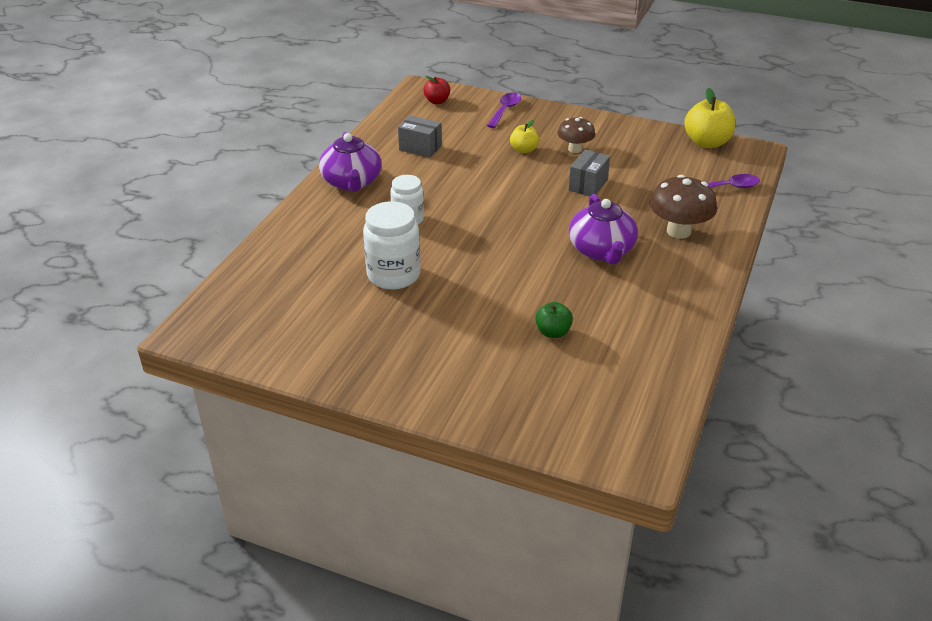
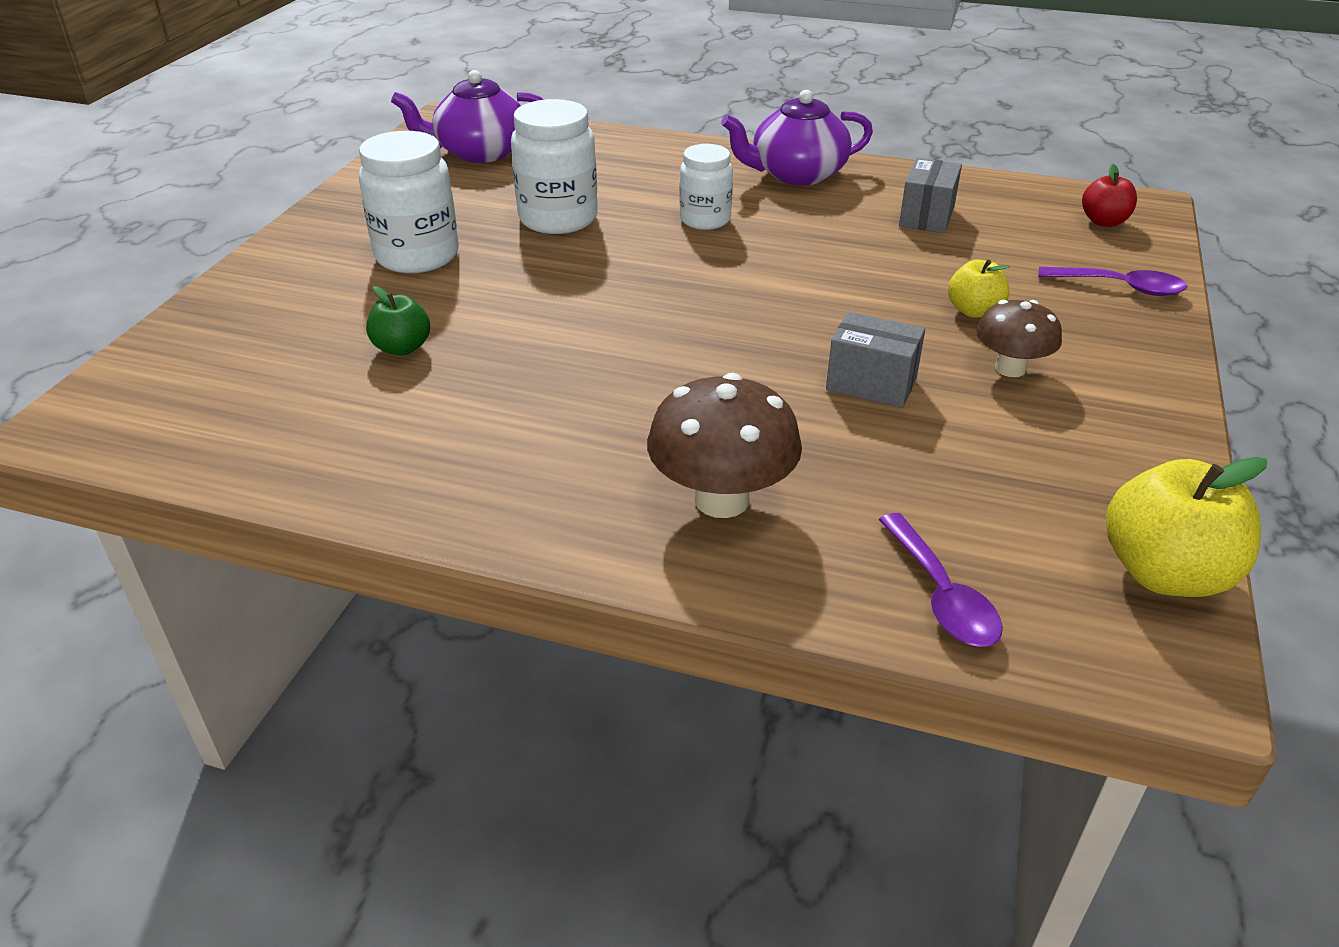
camera: 85 degrees right, 0 degrees up
(436, 334) = (417, 256): none -> white jar
(602, 250) = (638, 398): purple teapot -> purple teapot (480, 152)

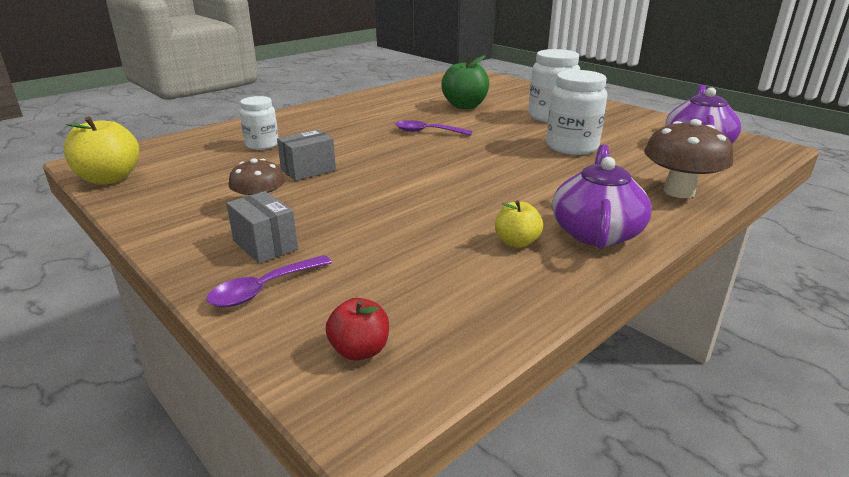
camera: 120 degrees right, 10 degrees down
(402, 348) = (465, 106): green apple -> green apple, size x1.72
(705, 220) = (536, 180): white jar -> white jar (262, 145)
(721, 499) = (291, 128): brown mushroom -> brown mushroom (679, 191)
(926, 216) = (467, 257): grey box -> grey box (265, 245)
(941, 595) = (188, 143): purple spoon -> purple spoon (427, 132)
(974, 311) = (323, 219): yellow apple -> yellow apple (516, 242)

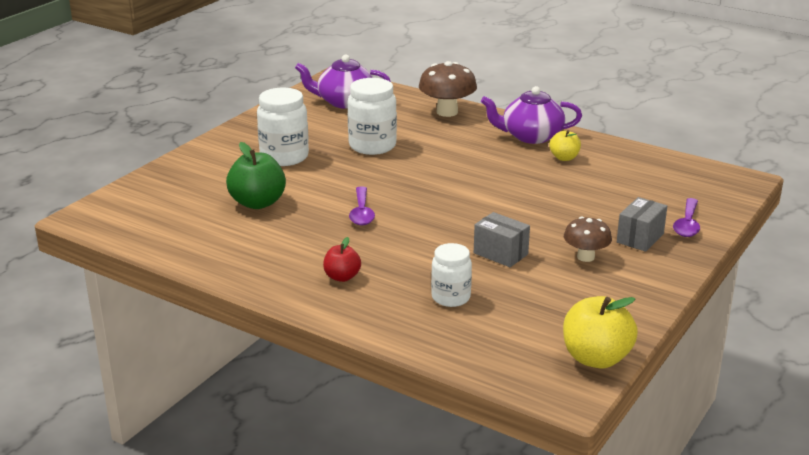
camera: 105 degrees left, 0 degrees up
(263, 289) = (687, 224): purple spoon -> purple spoon turned 75 degrees clockwise
(360, 350) = (708, 187): red apple -> red apple (342, 277)

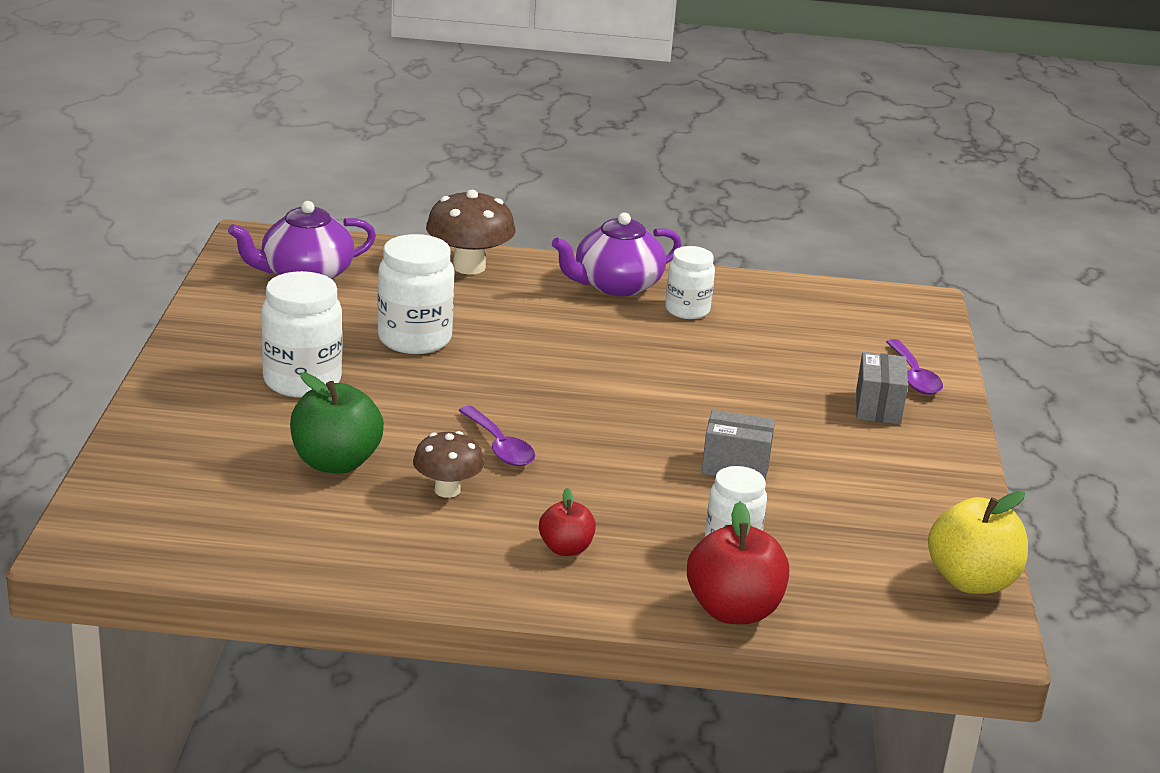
camera: 30 degrees left, 0 degrees up
(410, 336) = (733, 611): none -> red apple
(564, 158) = (687, 310): yellow apple -> white jar
(585, 257) = (839, 448): brown mushroom -> brown mushroom (447, 490)

